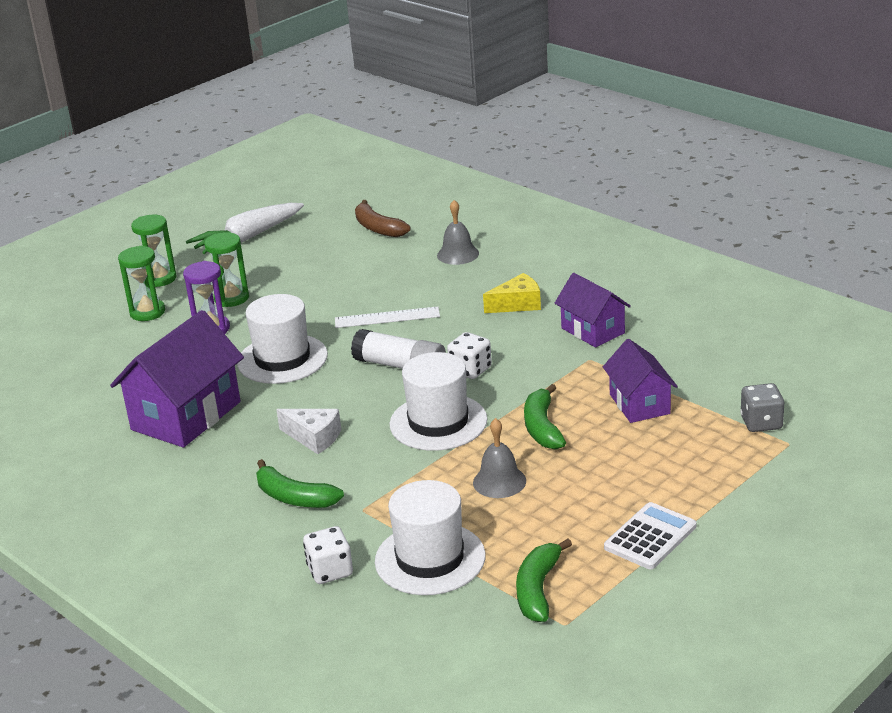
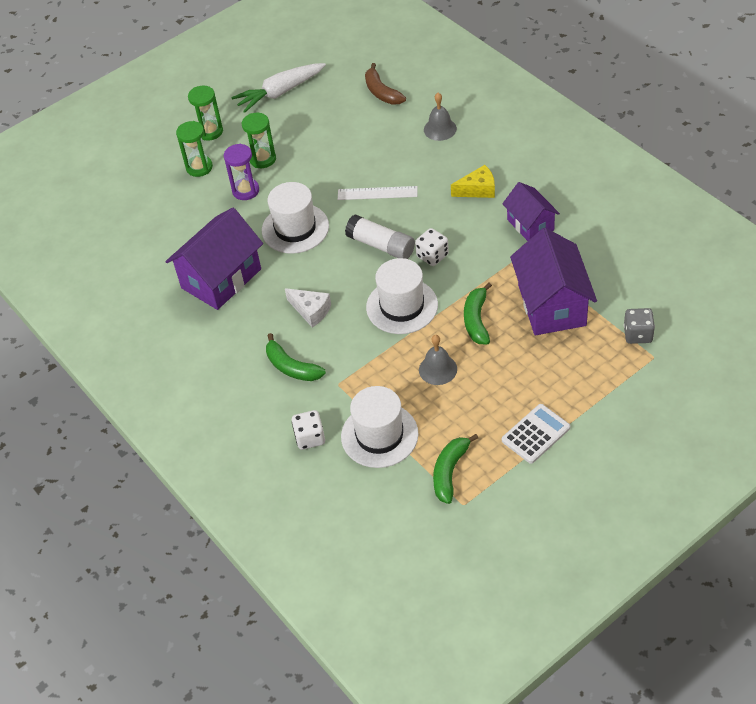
camera: 10 degrees right, 20 degrees up
(639, 404) = (552, 305): purple house -> purple house, size x1.66

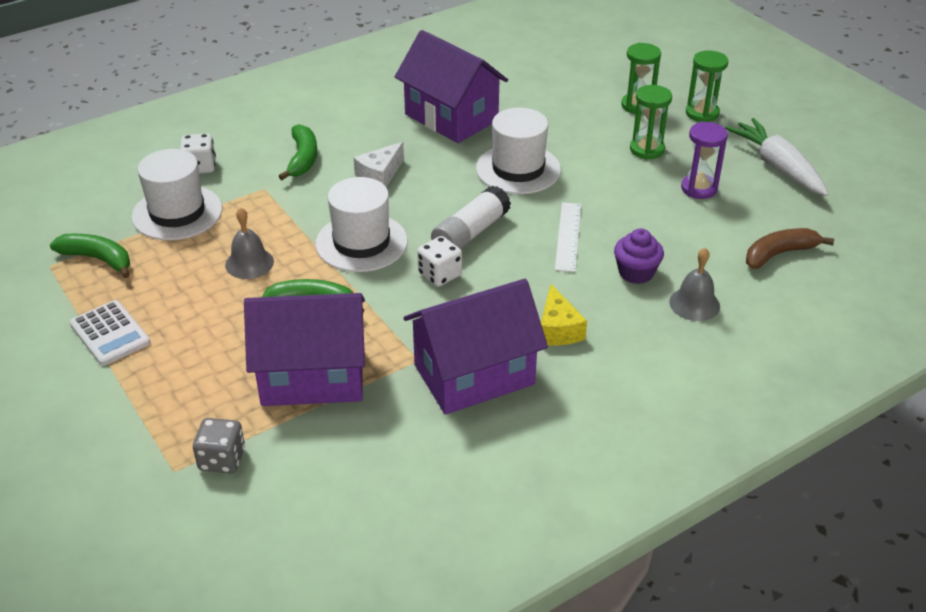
camera: 90 degrees right, 10 degrees down
(245, 190) = (591, 136): purple hourglass -> purple hourglass (699, 188)
(291, 367) = (302, 159): green banana -> green banana turned 135 degrees clockwise
(413, 157) = (636, 273): none -> purple cupcake
(530, 224) = (474, 375): purple house -> purple house, size x1.66

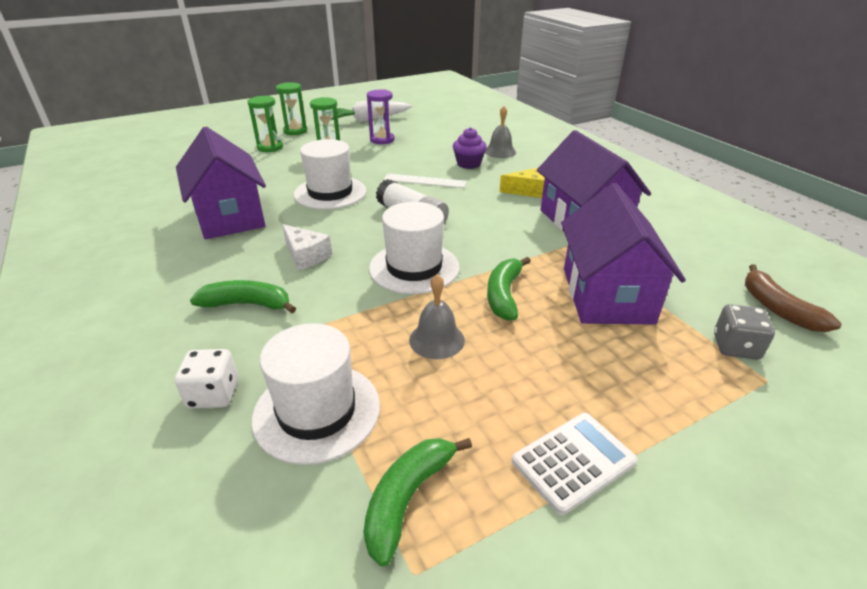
camera: 85 degrees left, 5 degrees down
(440, 275) = (466, 231): white dice -> none
(451, 117) = (229, 216): purple house -> purple house turned 75 degrees counterclockwise
(779, 254) = (454, 128): brown banana -> brown banana (778, 308)

